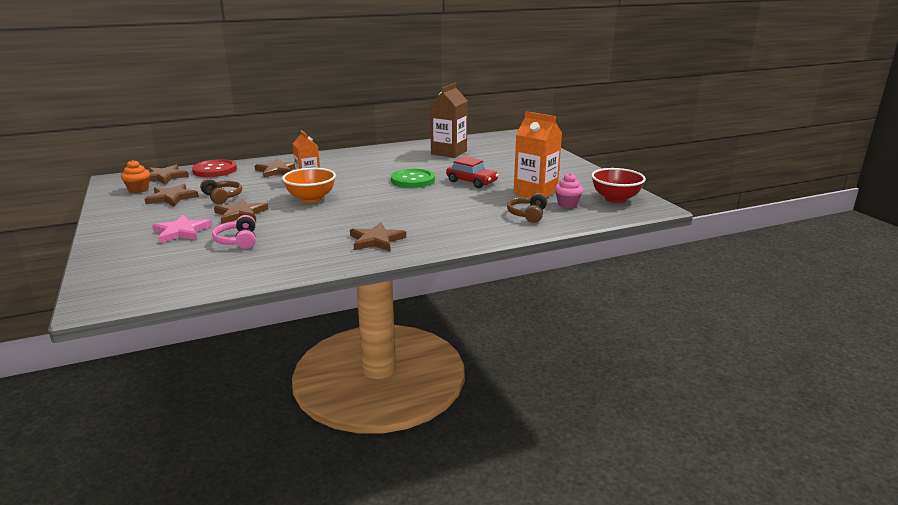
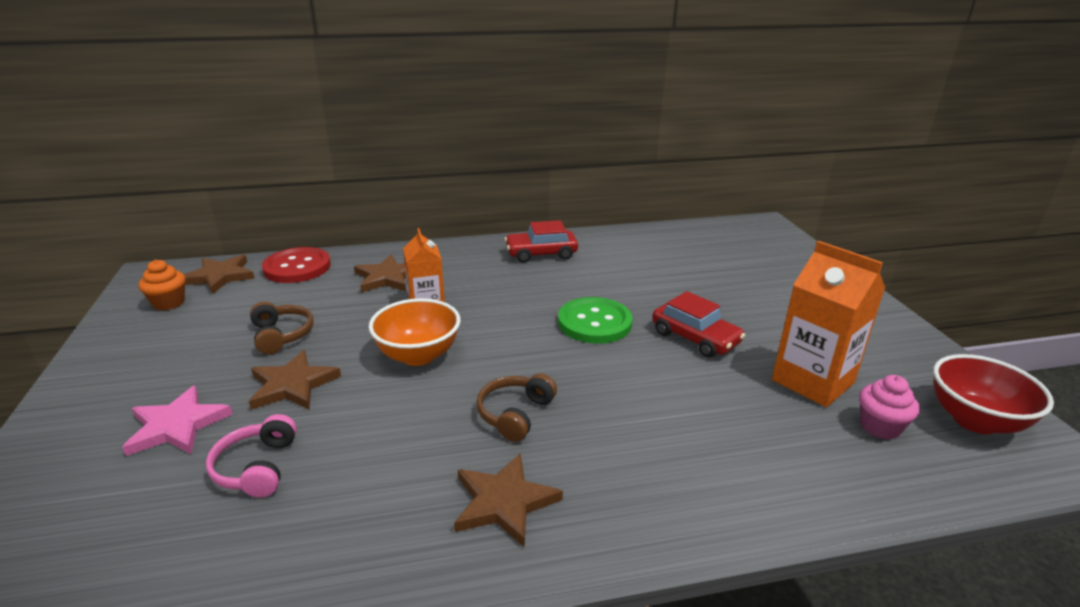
camera: 10 degrees right, 5 degrees up
(172, 198) = (206, 328): brown star -> none
(374, 155) = (541, 254): none -> red car
(449, 152) = (659, 258): brown carton -> none
(528, 214) = (804, 452): brown headphones -> brown headphones (515, 414)

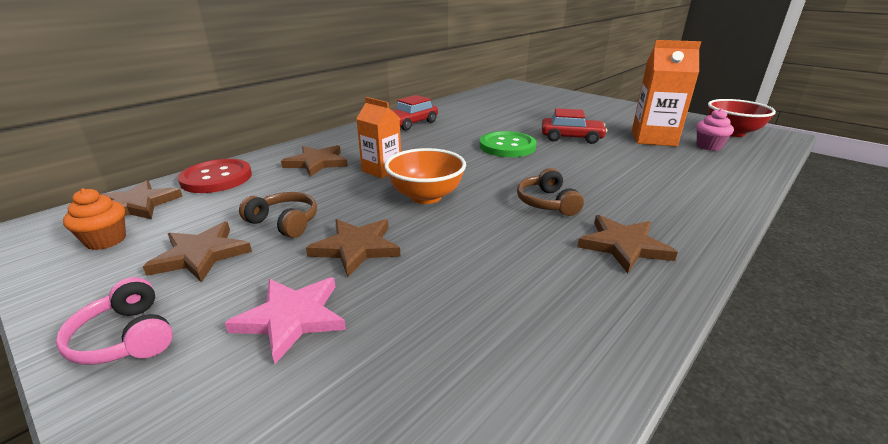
camera: 35 degrees left, 0 degrees up
(199, 342) = (201, 255): none -> brown star
(257, 467) = (426, 308): pink headphones -> pink headphones (126, 337)

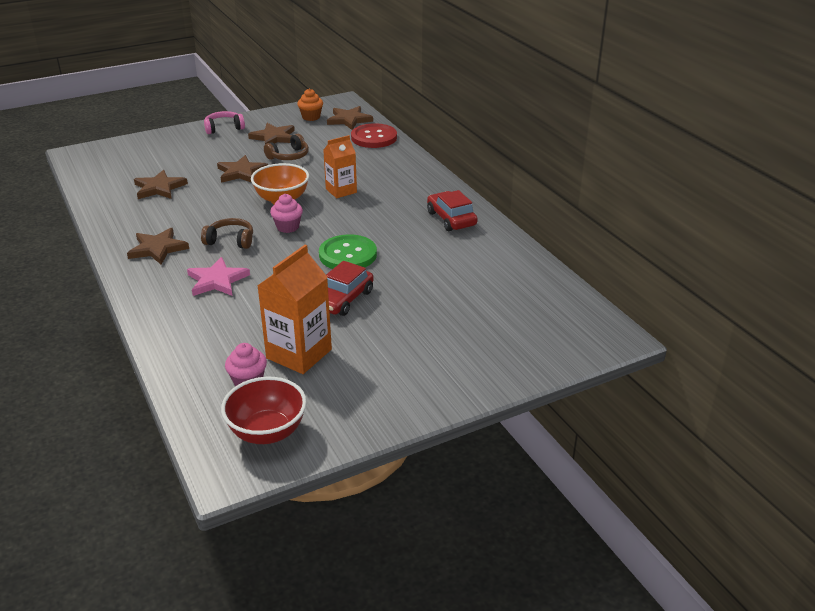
camera: 110 degrees right, 5 degrees up
(292, 318) = (201, 155): pink star -> pink star (217, 280)
(317, 163) = (376, 169): brown star -> brown star (159, 188)
(486, 179) = (288, 227): none -> pink cupcake

